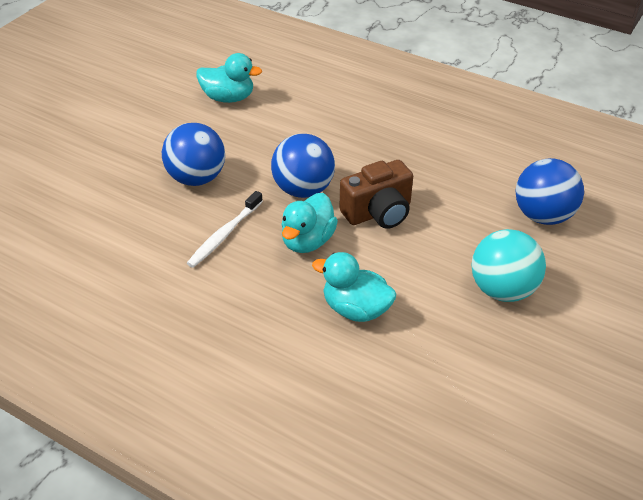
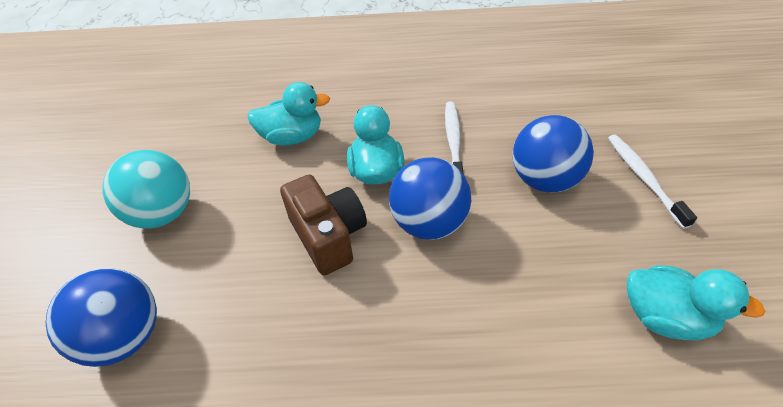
camera: 150 degrees right, 5 degrees up
(135, 149) = (644, 178): none -> white toothbrush
(228, 98) = (665, 317): turquoise duck -> turquoise duck turned 135 degrees counterclockwise
(378, 213) = (328, 236): brown camera -> brown camera turned 120 degrees clockwise

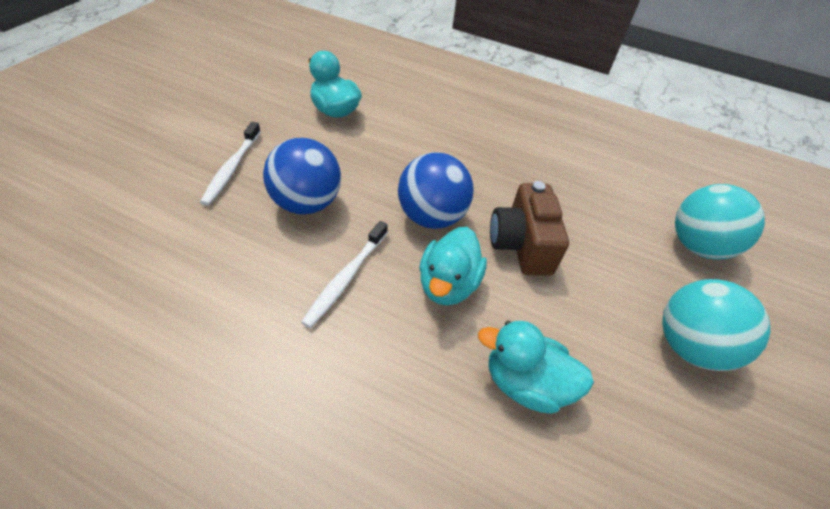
camera: 160 degrees left, 0 degrees up
(125, 336) = (697, 246): blue ball -> turquoise ball

